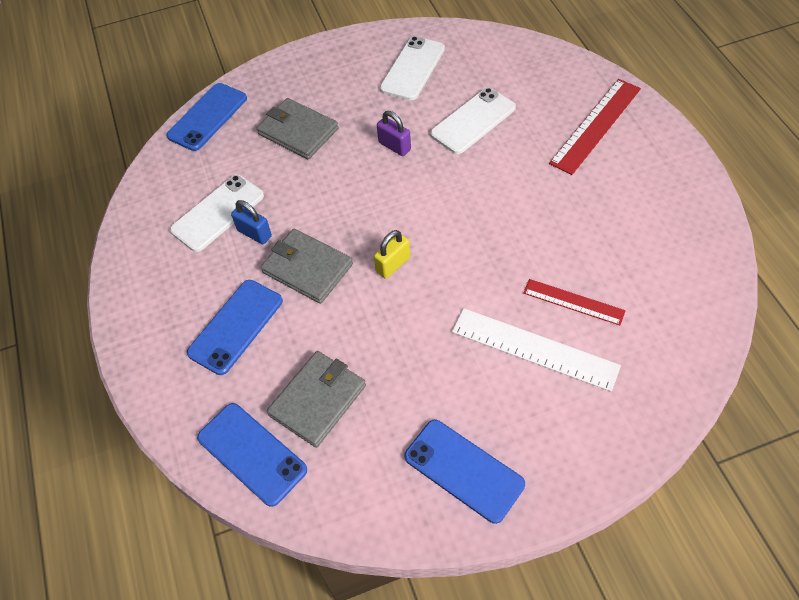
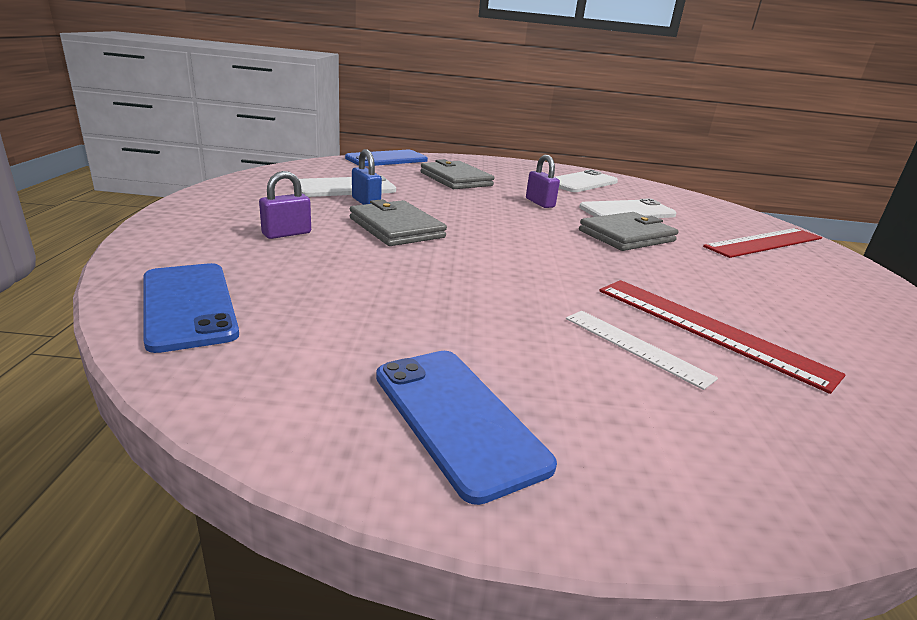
camera: 15 degrees right, 30 degrees down
(235, 326) = (286, 233): blue phone -> purple padlock
(318, 400) = (315, 296): grey wallet -> grey wallet (627, 236)
(393, 264) = (489, 249): yellow padlock -> none
(534, 349) = (635, 347): white ruler -> white ruler, size x0.62
(573, 302) = (708, 330): red ruler -> red ruler, size x1.62

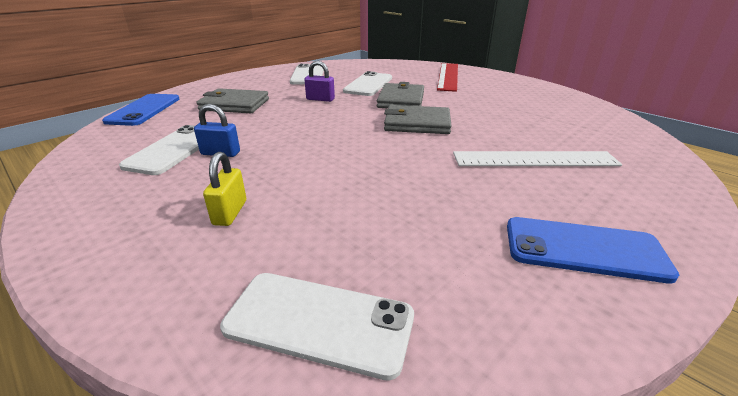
camera: 45 degrees left, 5 degrees up
(188, 305) = (319, 322): blue phone -> white phone
(286, 233) = (230, 212): purple padlock -> yellow padlock
(396, 228) = (289, 161): grey wallet -> grey wallet (417, 123)
(635, 347) = (534, 159): white ruler -> white ruler, size x1.62
(708, 330) = (529, 133): red ruler -> none

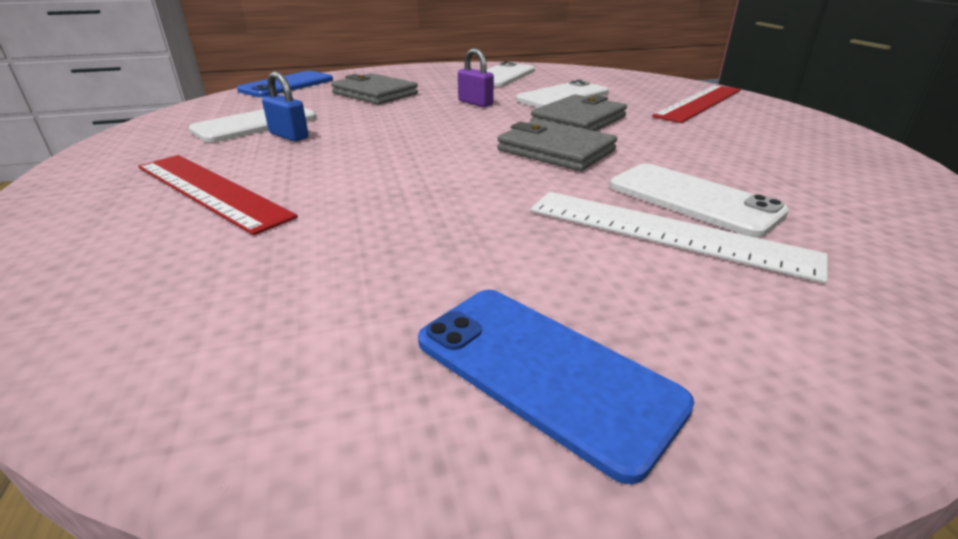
camera: 30 degrees right, 0 degrees up
(230, 212) = (210, 191): yellow padlock -> red ruler
(319, 322) = (117, 315): white phone -> white phone (693, 199)

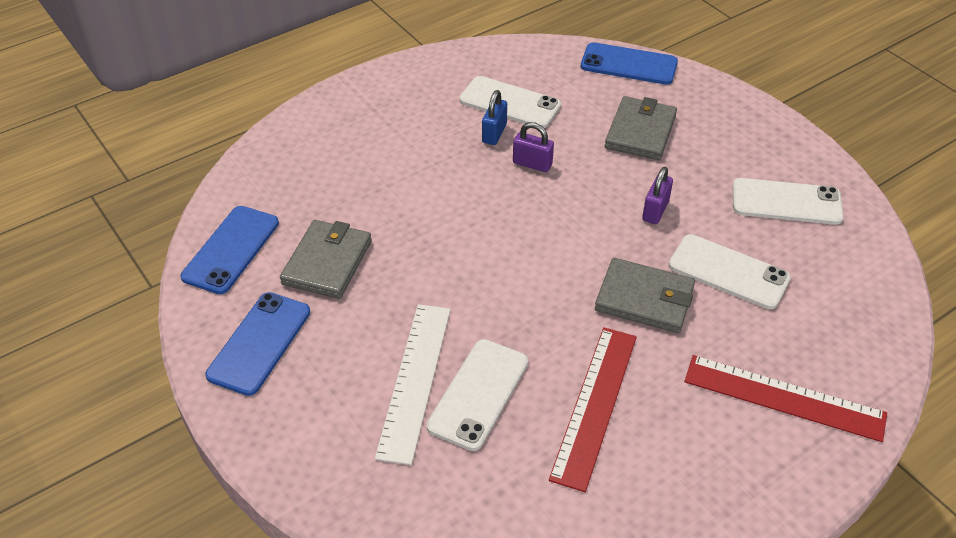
camera: 70 degrees right, 15 degrees up
(210, 191) = (383, 148): red ruler -> red ruler (594, 405)
(241, 375) = (231, 249): none -> blue phone
(359, 129) = (532, 164): none -> purple padlock
(555, 150) = (545, 297): grey wallet -> grey wallet (327, 262)

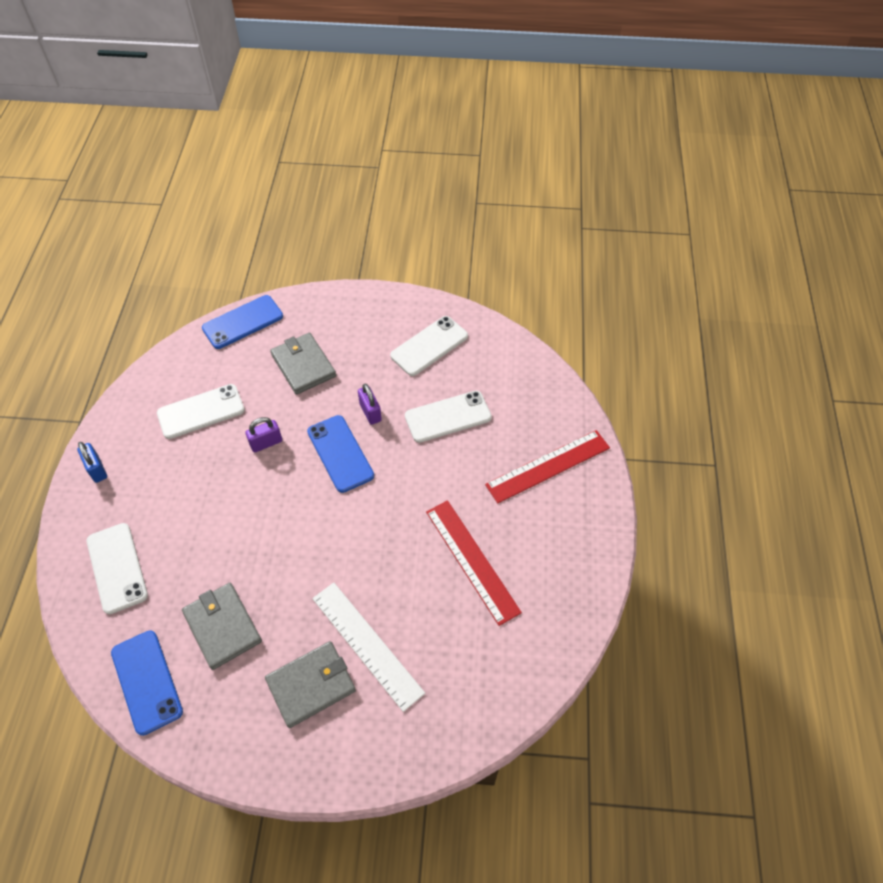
camera: 50 degrees left, 10 degrees up
(259, 343) = (249, 719): blue phone -> blue phone (340, 453)
(478, 394) = (409, 616): white phone -> white phone (117, 568)
(494, 133) = (217, 442): blue padlock -> blue padlock (97, 469)
(644, 299) = (426, 473): grey wallet -> grey wallet (311, 685)

